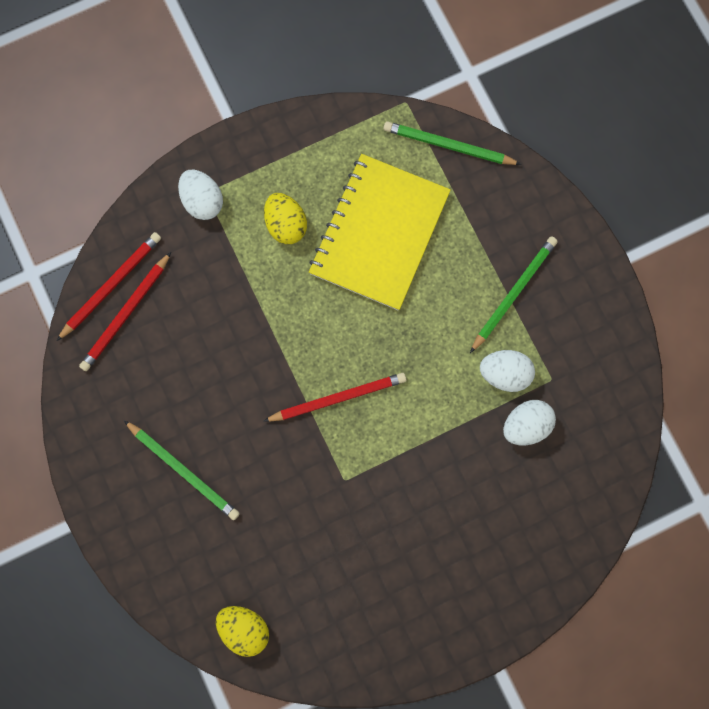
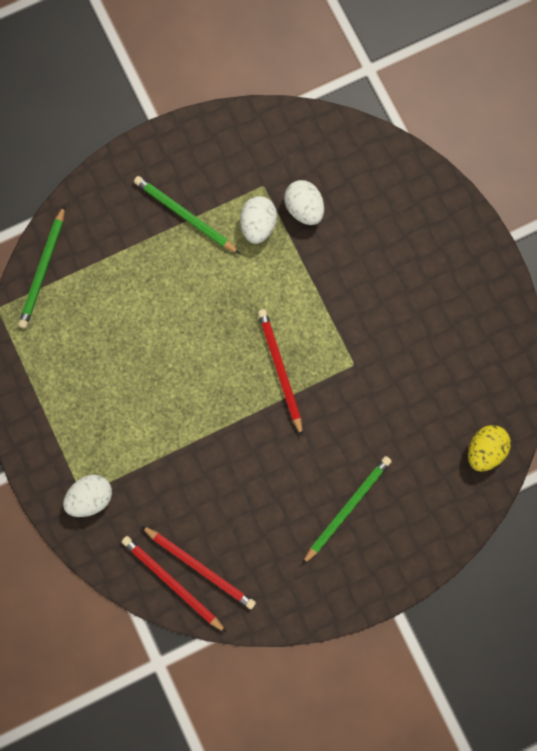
camera: 90 degrees left, 0 degrees up
(286, 225) = (116, 418): yellow egg -> none
(379, 233) = (126, 333): yellow notebook -> none

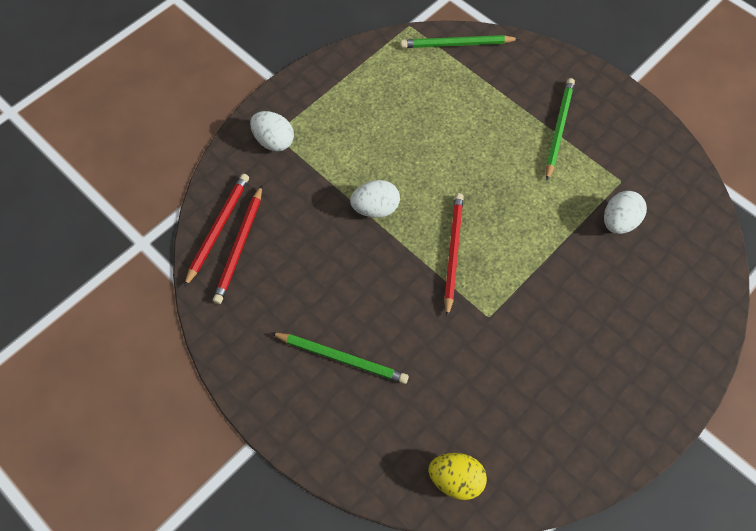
camera: 70 degrees right, 15 degrees down
(258, 225) = (581, 189): white egg -> white egg (375, 208)
(280, 370) = (452, 252): red pencil -> red pencil turned 45 degrees counterclockwise

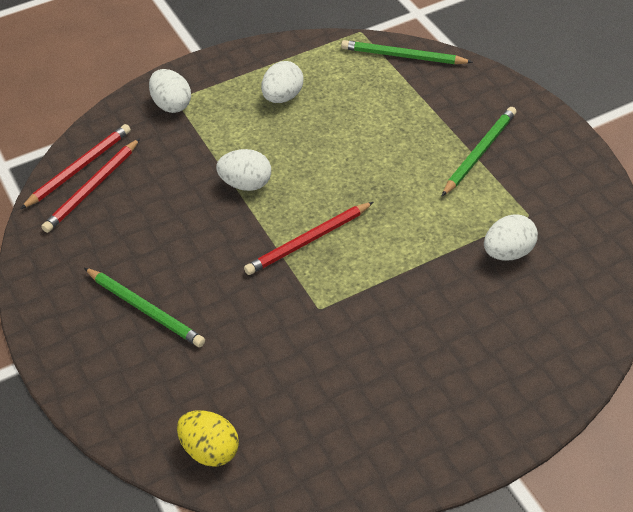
camera: 20 degrees right, 15 degrees down
(370, 110) = (283, 97): none -> white egg
(452, 252) = (308, 241): red pencil -> red pencil turned 150 degrees counterclockwise

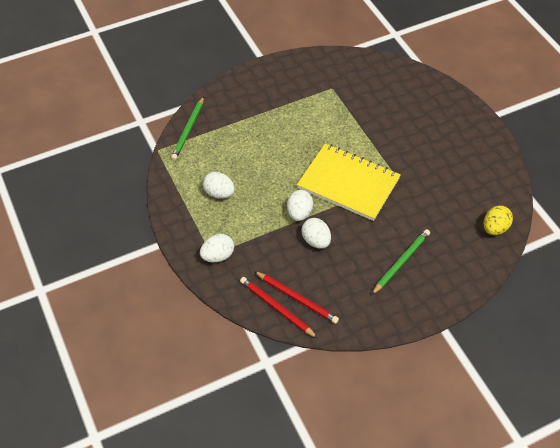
camera: 90 degrees left, 5 degrees up
(308, 241) = (348, 183): red pencil -> yellow notebook
(479, 152) = (282, 102): green pencil -> none
(508, 252) = (359, 99): white egg -> white egg (316, 241)

